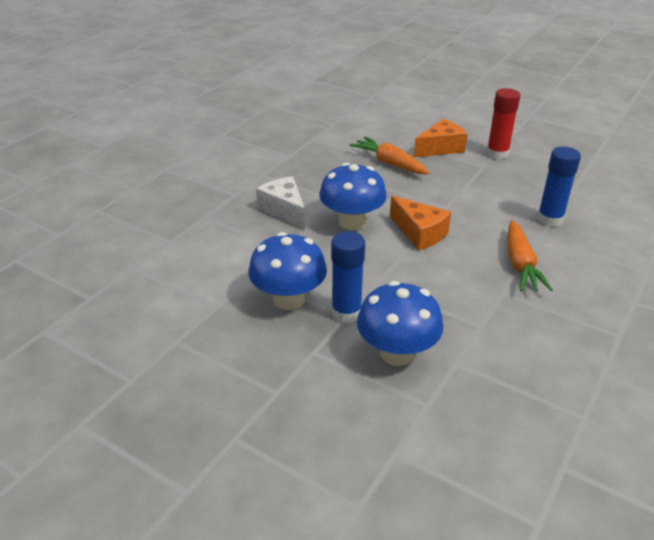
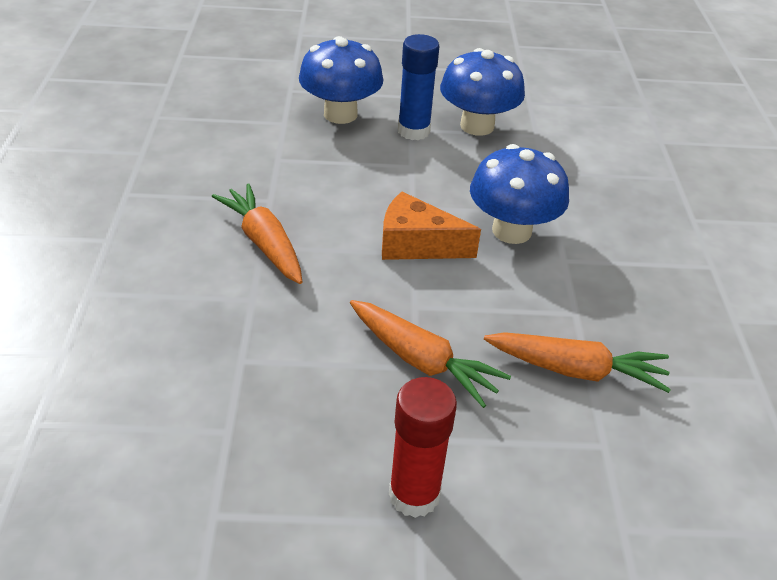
camera: 145 degrees right, 5 degrees up
(284, 210) = (607, 218): white cheese -> none
(440, 148) = (531, 460): orange cheese -> none
(461, 186) = (422, 361): none -> orange carrot
(550, 219) = (248, 340): blue glue stick -> none

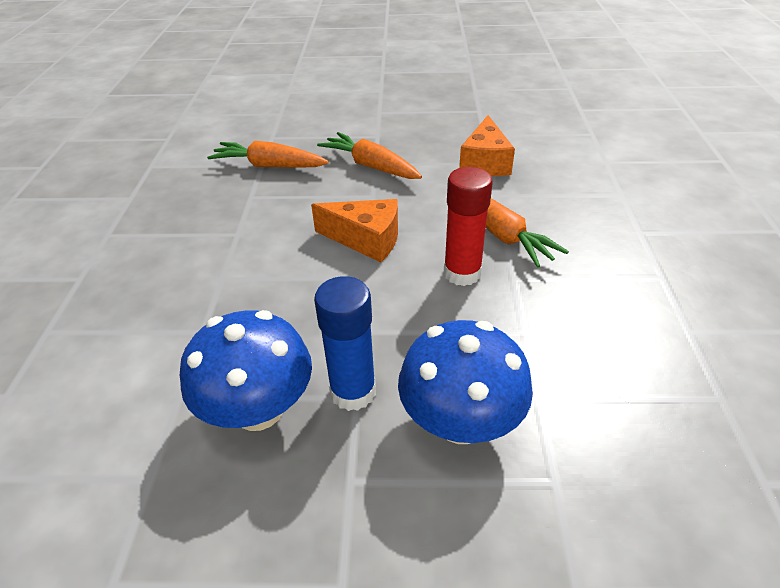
camera: 175 degrees left, 0 degrees up
(248, 359) = (485, 162): none -> orange cheese
(414, 495) = (381, 118): red glue stick -> red glue stick (462, 273)
(511, 231) = (273, 257): blue mushroom -> none

